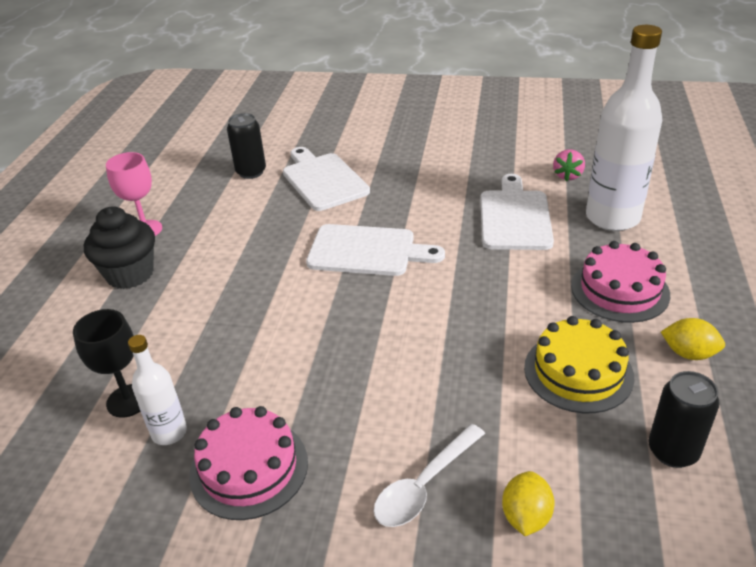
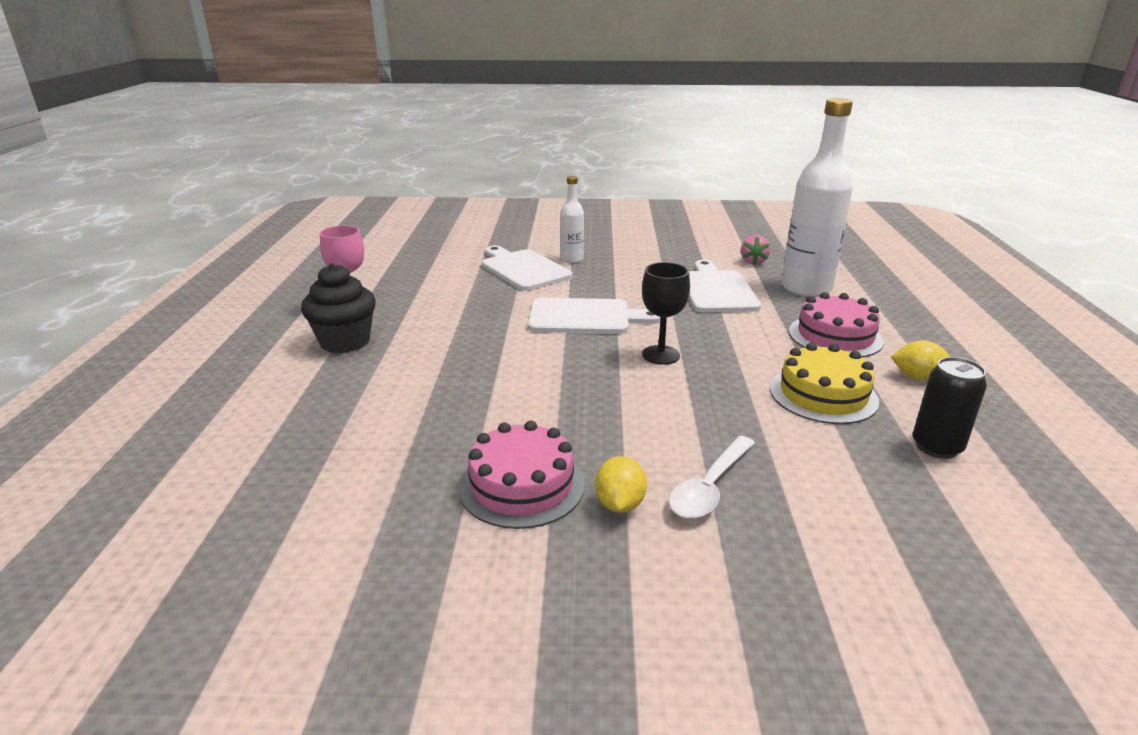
camera: 10 degrees left, 10 degrees down
(128, 401) = (372, 439): black goblet -> black goblet (660, 355)
(169, 432) = (425, 462): white bottle -> white bottle (572, 259)
(251, 172) = (449, 265): black can -> none
(526, 517) = (820, 505): yellow lemon -> yellow lemon (619, 504)

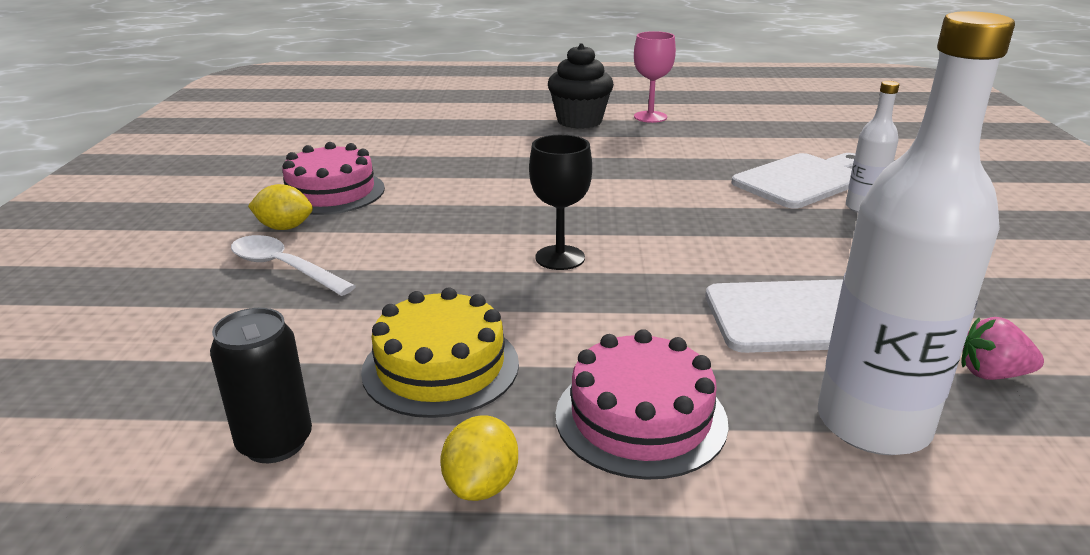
camera: 90 degrees right, 0 degrees up
(585, 317) = (661, 216): white cutting board -> none

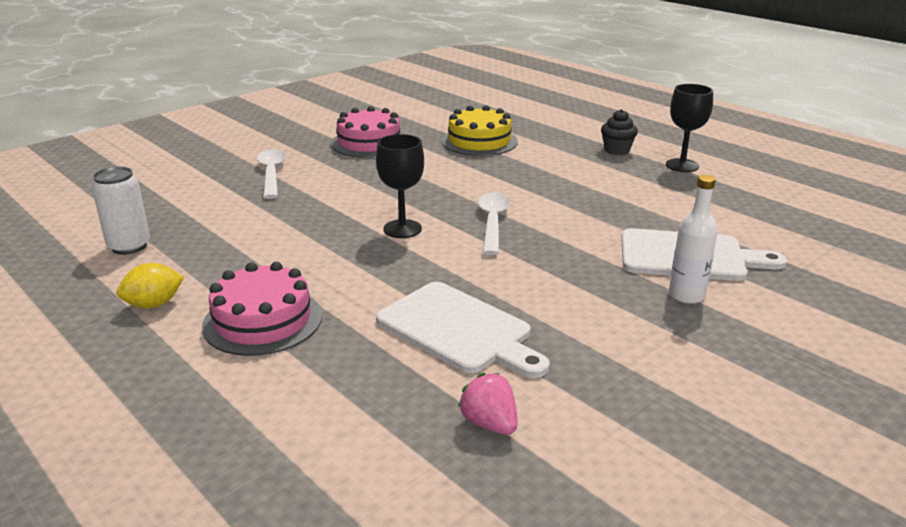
camera: 45 degrees right, 0 degrees up
(275, 443) = (129, 246): black can -> white can
(284, 227) = (311, 153): yellow lemon -> none
(440, 367) = (237, 251): yellow cake -> yellow cake (479, 141)
(579, 121) = (617, 150): black cupcake -> black cupcake, size x0.60
(621, 216) = (492, 222): none -> white spoon
(650, 117) = (682, 165): pink goblet -> black goblet
(873, 423) = (356, 395): white bottle -> none

